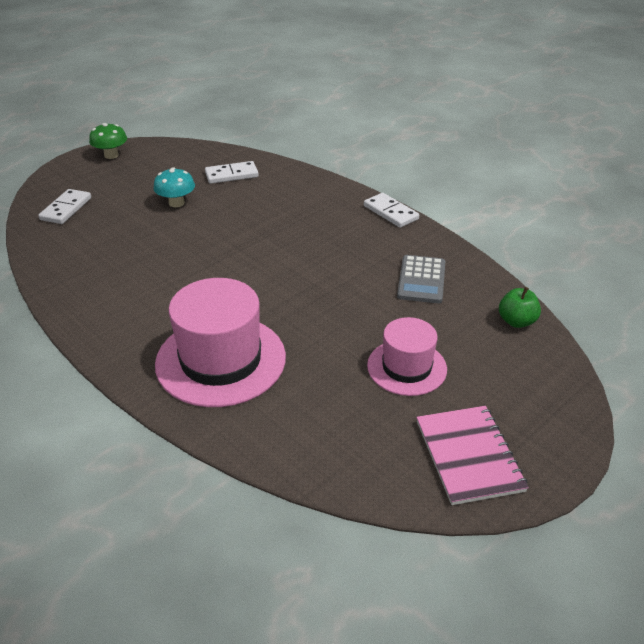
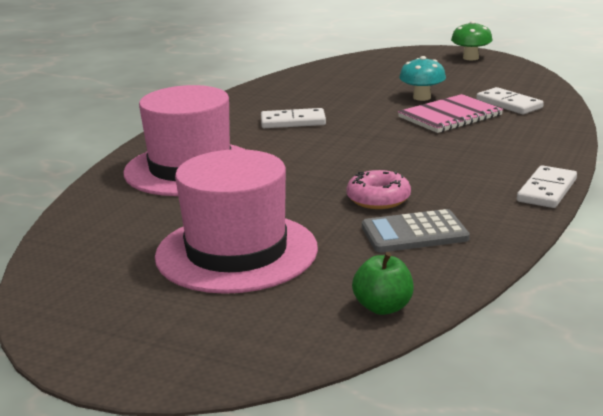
camera: 70 degrees right, 15 degrees down
(66, 209) = (360, 68): white domino -> white domino (293, 122)
(358, 279) = (378, 199): none -> pink donut
(406, 367) = (236, 252): pink hat -> pink hat, size x1.65
(469, 455) = (107, 309): pink notebook -> pink notebook (450, 116)

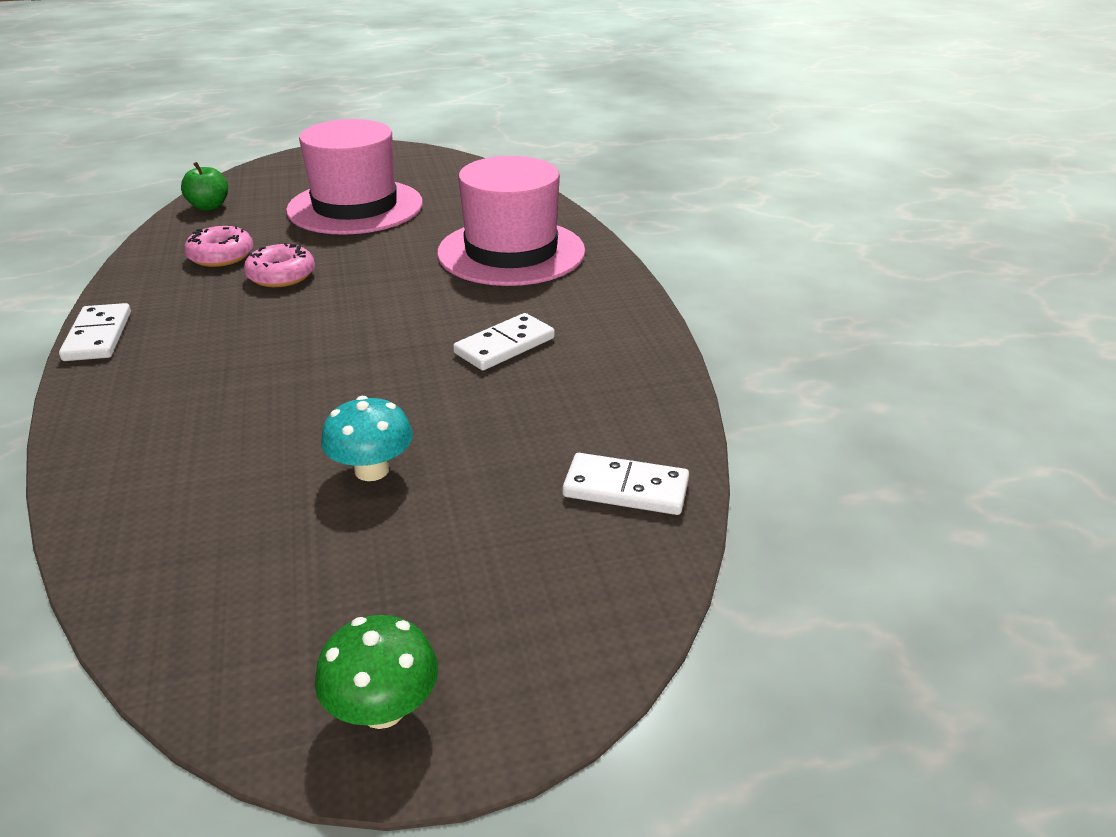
camera: 140 degrees right, 10 degrees up
(414, 233) = (221, 256): grey calculator -> pink donut
(450, 116) = (287, 433): pink notebook -> none
(509, 104) = (199, 506): white domino -> white domino (625, 489)

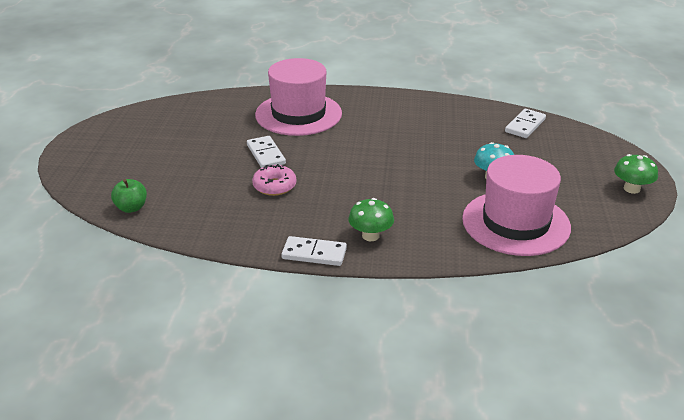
camera: 70 degrees left, 0 degrees up
(146, 372) = (370, 236): none -> green mushroom
(221, 256) = (227, 206): pink donut -> none
(355, 207) = (187, 152): pink hat -> pink hat (515, 223)
(505, 346) = (401, 132): white domino -> white domino (266, 154)

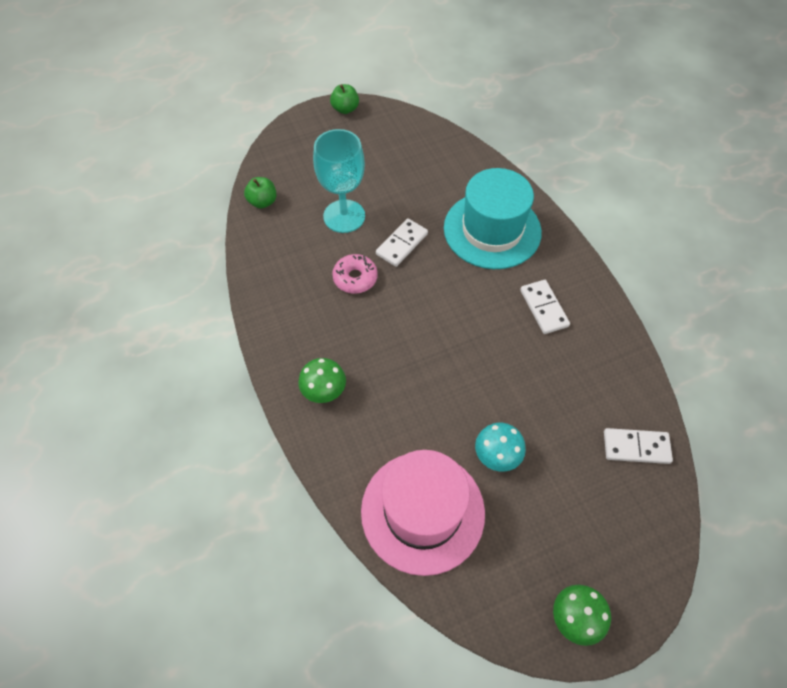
camera: 60 degrees right, 25 degrees up
(85, 134) = (345, 109): none -> green apple
(203, 171) = (344, 216): none -> turquoise goblet
(298, 114) = (492, 230): pink hat -> turquoise hat
(314, 253) = (273, 360): white domino -> white domino (544, 308)

